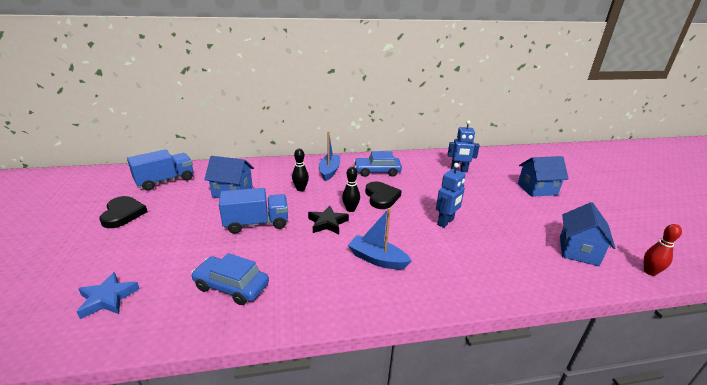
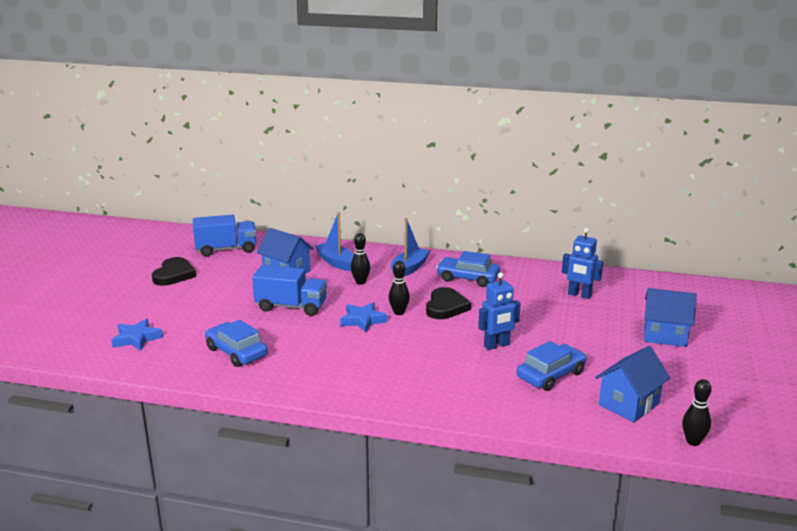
camera: 25 degrees right, 5 degrees down
(327, 223) = (363, 320): black star -> blue star
(377, 259) = (386, 361): blue boat -> blue boat (336, 262)
(505, 239) = (551, 375): none -> blue car
(650, 272) = (693, 441): red bowling pin -> black bowling pin

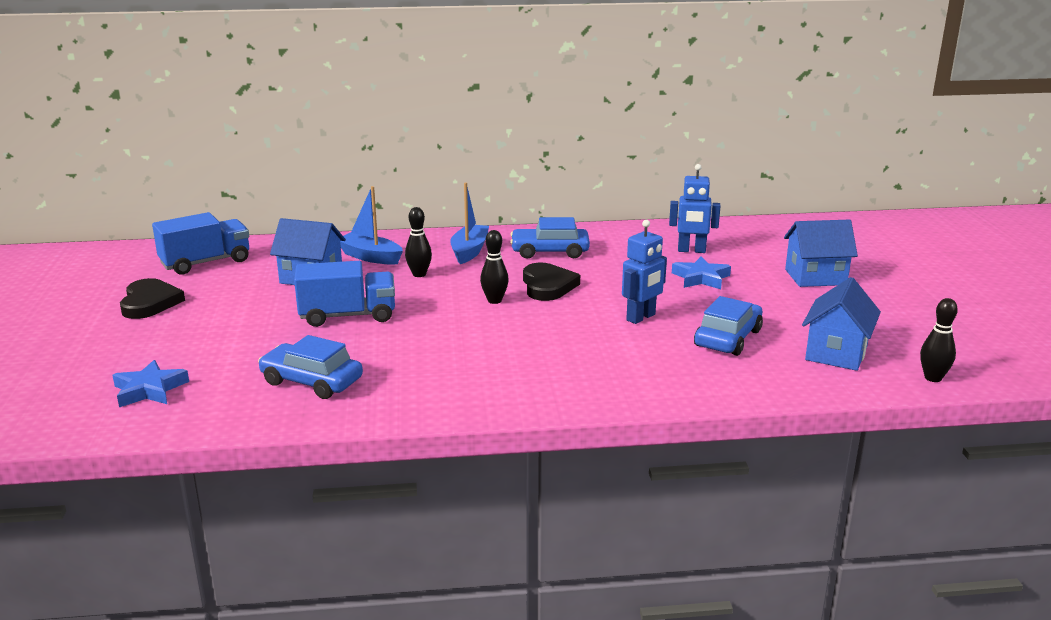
camera: 20 degrees left, 0 degrees up
(363, 320) = (455, 316): blue star -> blue star (701, 278)

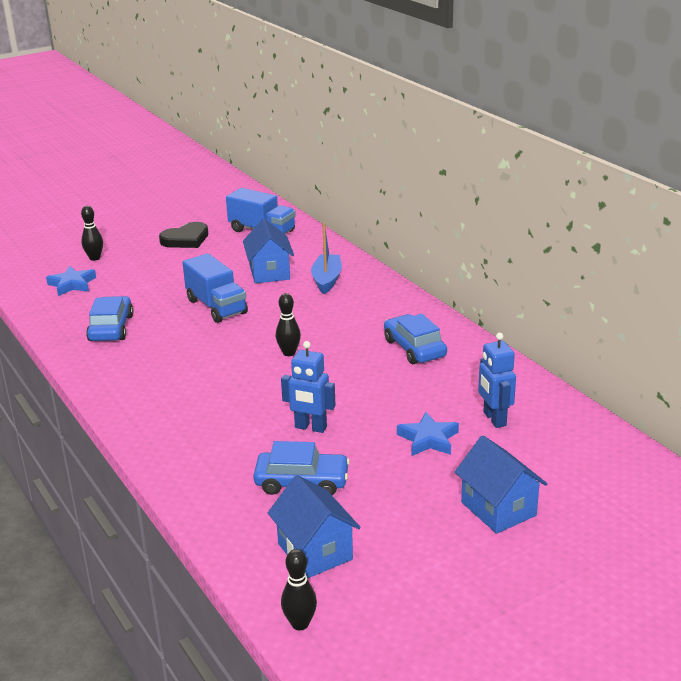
camera: 65 degrees right, 5 degrees up
(419, 274) = (311, 308): black bowling pin -> black bowling pin (94, 258)
(469, 251) = (378, 314): blue boat -> none
(547, 286) = (339, 367): black heart -> none
(836, 353) = (315, 551): blue house -> blue house turned 60 degrees clockwise

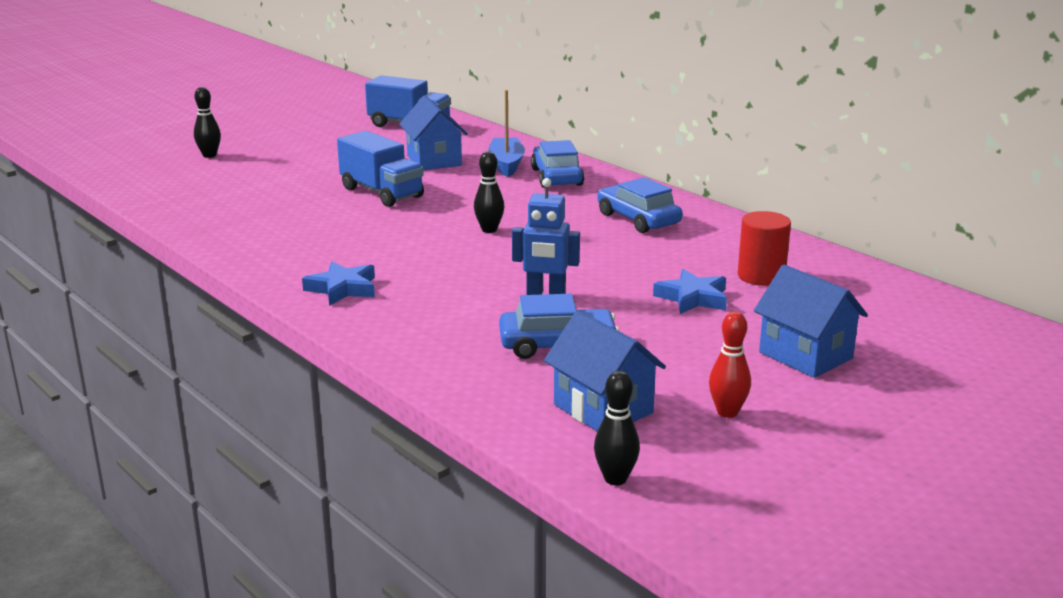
camera: 10 degrees left, 5 degrees down
(72, 284) = (190, 180): blue star -> blue star (342, 288)
(111, 328) = (256, 217): blue car -> blue car (556, 177)
(186, 239) = (318, 135): black heart -> none
(412, 564) = (727, 412): none -> red bowling pin
(494, 419) = (761, 276): blue robot -> red cylinder

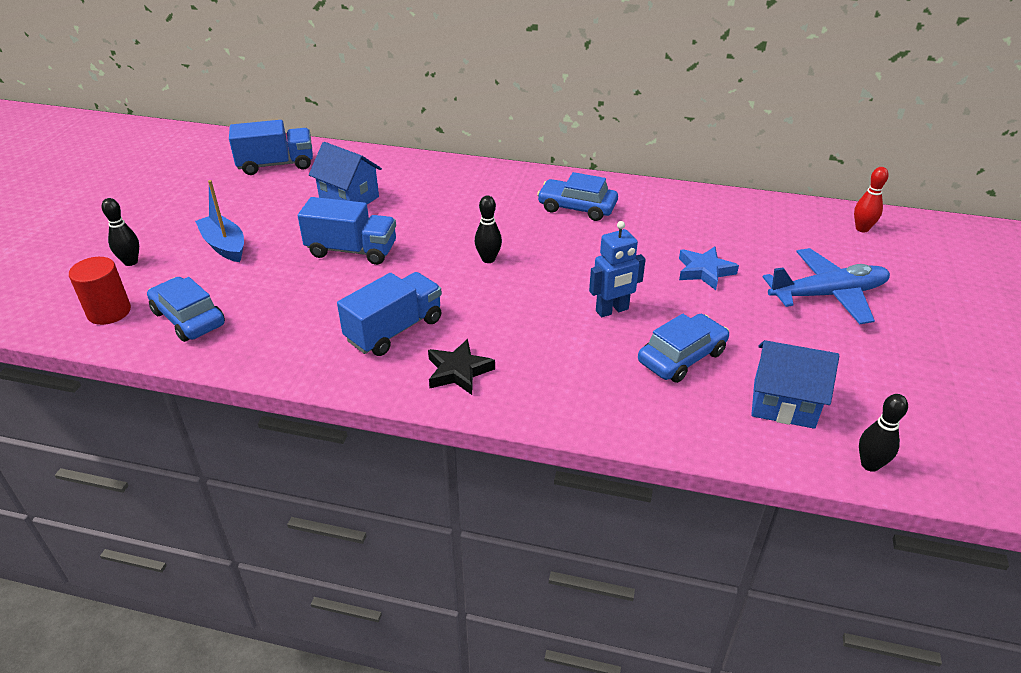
camera: 35 degrees left, 15 degrees up
(334, 249) = (394, 330): none -> blue truck
(342, 288) = (458, 371): blue star -> black star
(506, 164) = (412, 183): blue boat -> blue boat (224, 246)
(556, 177) = (467, 184): blue car -> blue car (188, 318)
(727, 412) = (851, 368): red bowling pin -> red bowling pin (862, 229)
(761, 276) = (718, 233): red cylinder -> red cylinder (109, 312)
(805, 355) = (828, 295): blue house -> blue plane

